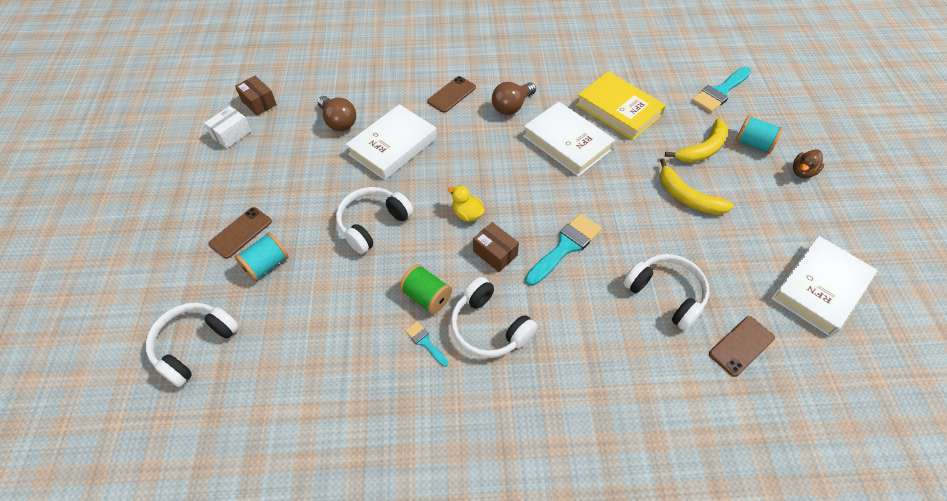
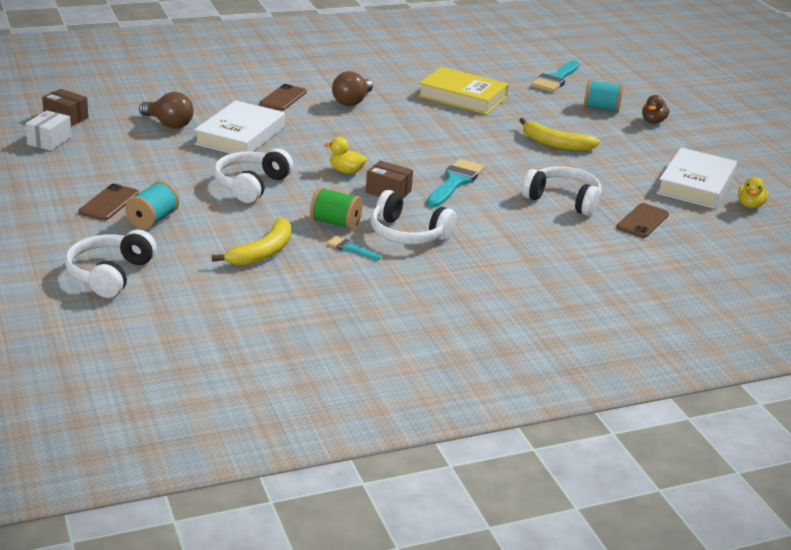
camera: 20 degrees left, 25 degrees down
(567, 143) = (422, 120): white book -> none
(702, 149) = (555, 115): yellow banana -> yellow banana (263, 252)
(873, 337) = (750, 205): none -> yellow duck

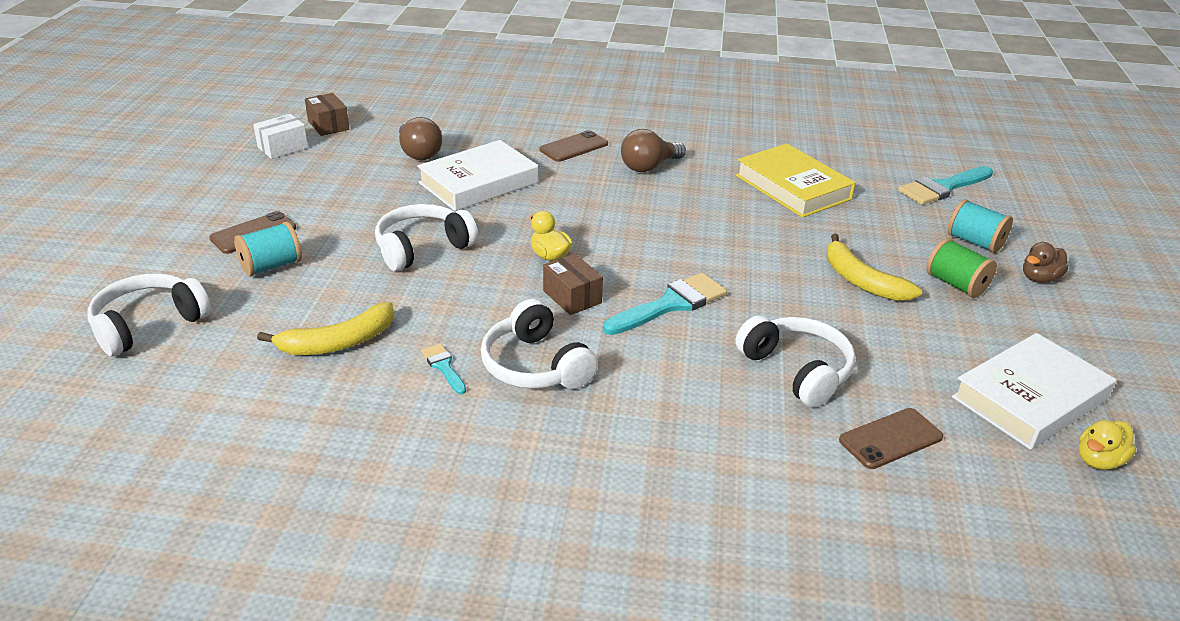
camera: 30 degrees right, 5 degrees up
(335, 223) = (464, 324): green spool -> green spool (956, 284)

